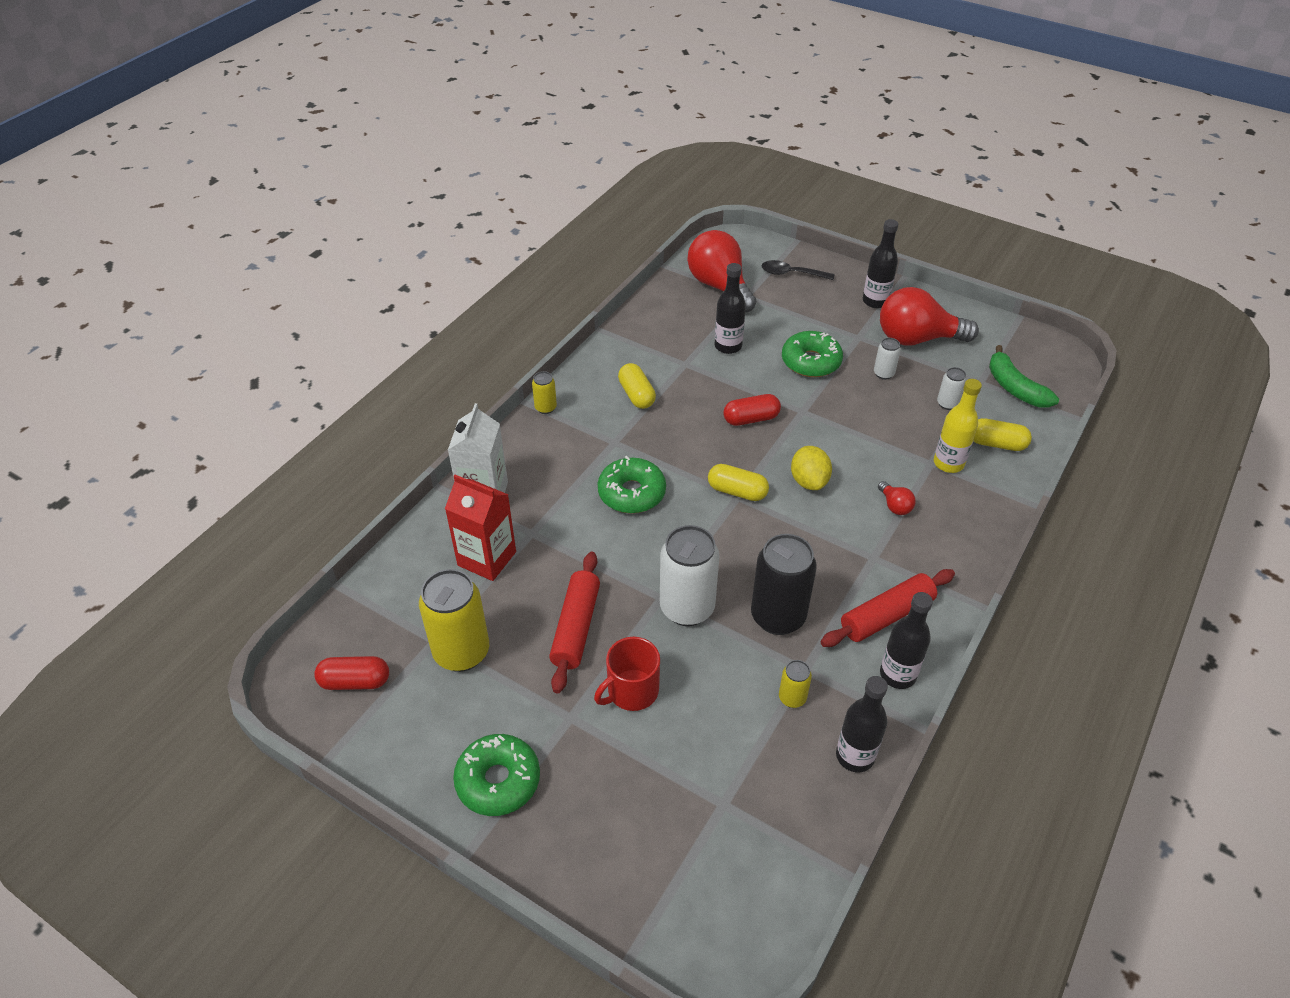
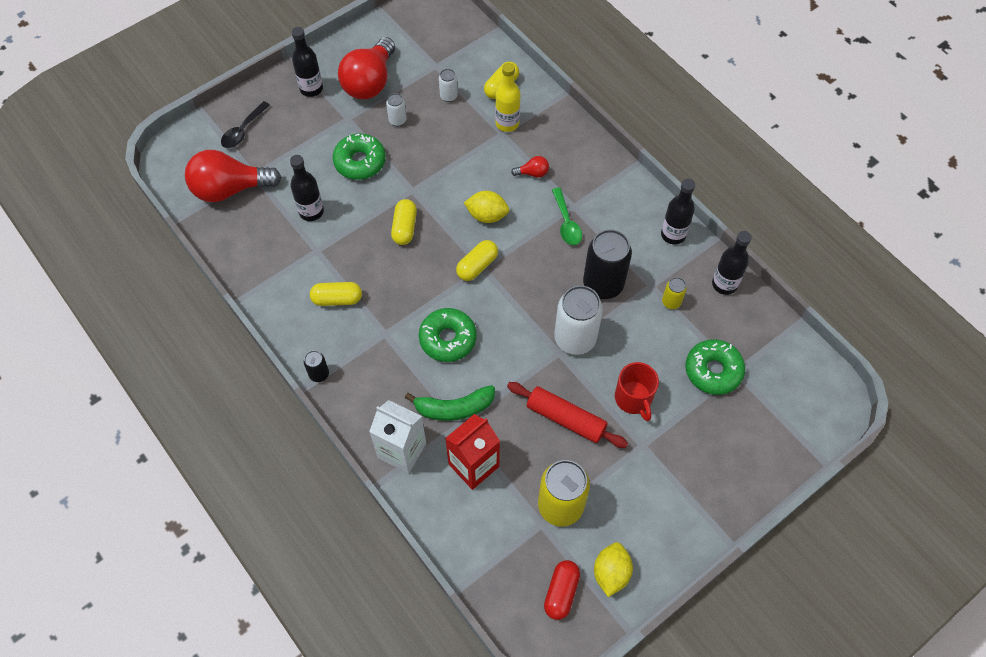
camera: 70 degrees left, 15 degrees up
(390, 726) = (611, 573): none -> yellow lemon
(498, 781) = (679, 507): green donut -> green donut (713, 371)
(545, 408) = (319, 374): yellow can -> black can
(751, 419) = (404, 228): red capsule -> yellow capsule
(845, 557) = (566, 223): none -> green spoon
(887, 616) = (625, 220): red rolling pin -> none
(1014, 388) = (452, 49): green banana -> green banana (454, 408)

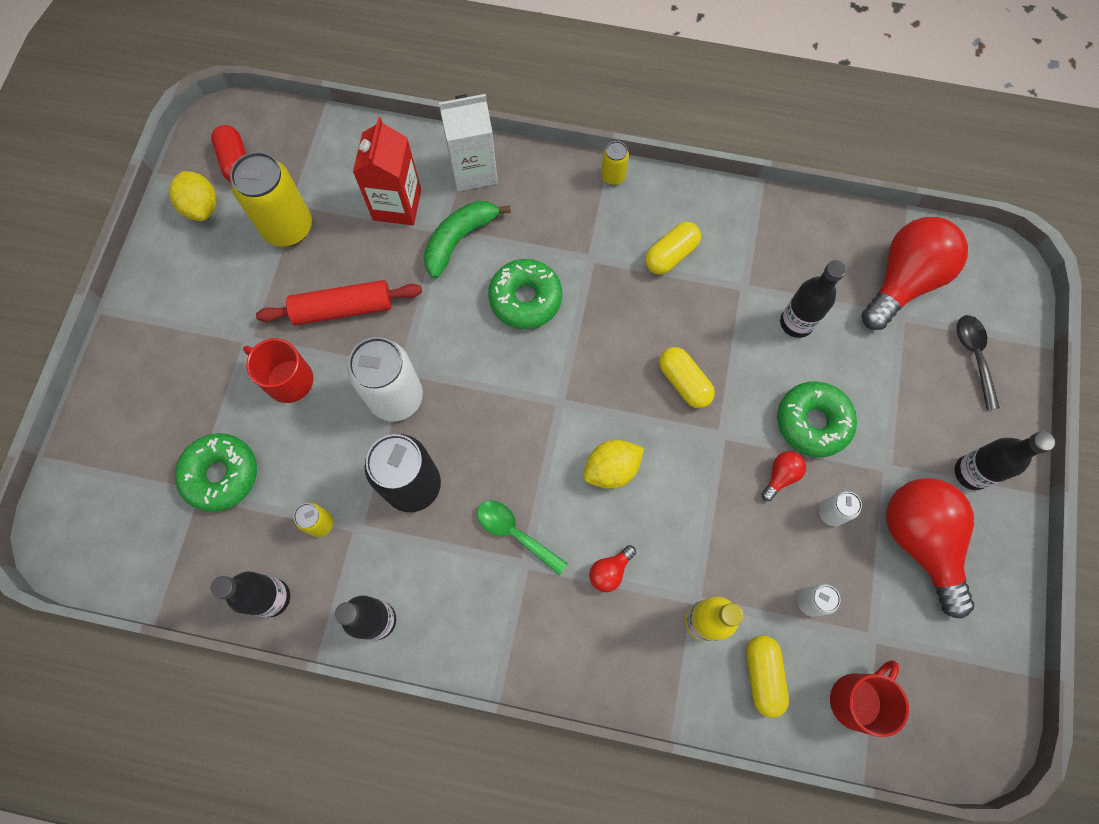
camera: 140 degrees right, 10 degrees up
(319, 374) = (613, 177): black can -> yellow can
(403, 151) = (780, 476): none -> red light bulb
(468, 52) = (857, 699): none -> red mug
(477, 266) = (567, 399): yellow capsule -> none

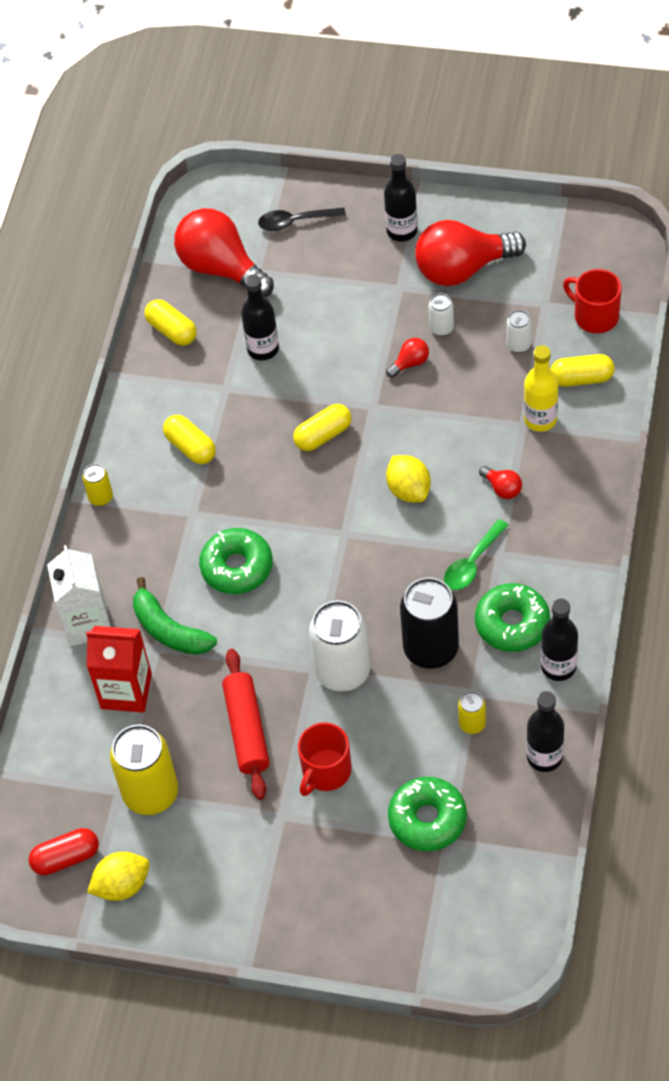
camera: 85 degrees left, 15 degrees down
(780, 476) = (410, 363): red light bulb -> red light bulb turned 105 degrees clockwise
(812, 422) = (359, 339): green donut -> green donut (512, 623)
(817, 235) = (172, 330): none -> yellow capsule

